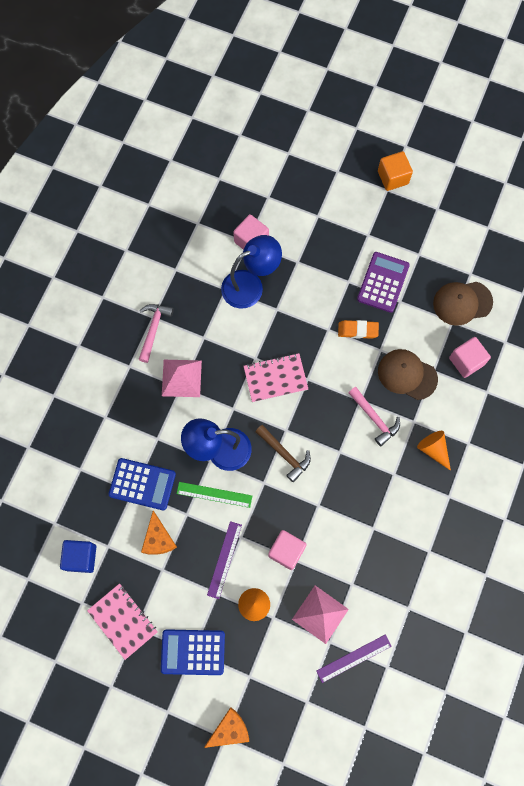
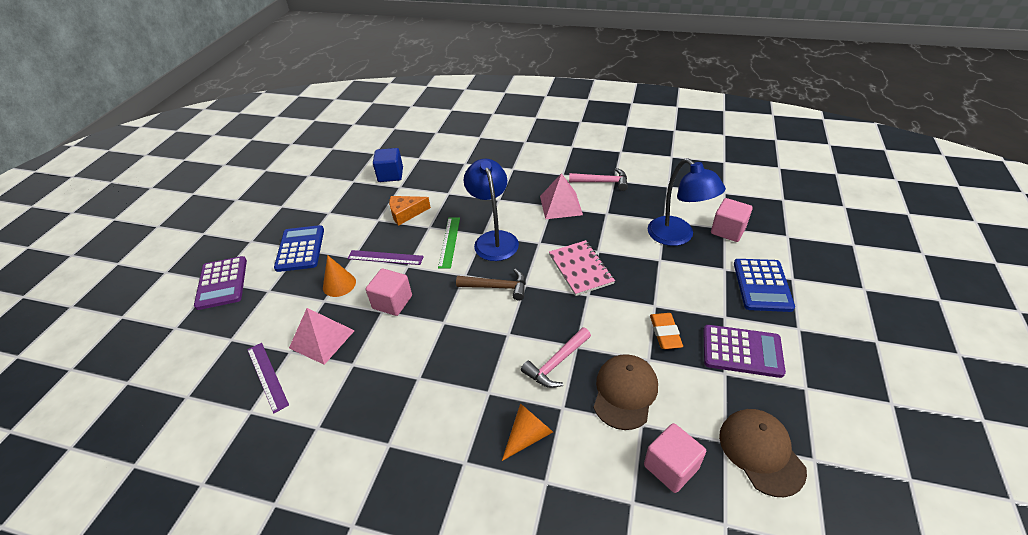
camera: 85 degrees right, 30 degrees down
(123, 621) = (335, 204): pink notebook -> none
(142, 484) = (455, 197): blue calculator -> blue calculator (762, 285)
(229, 729) = (222, 283): orange cheese -> purple calculator
(284, 454) = (497, 287): brown hammer -> brown hammer turned 120 degrees counterclockwise
(393, 177) = (900, 345): orange cube -> none

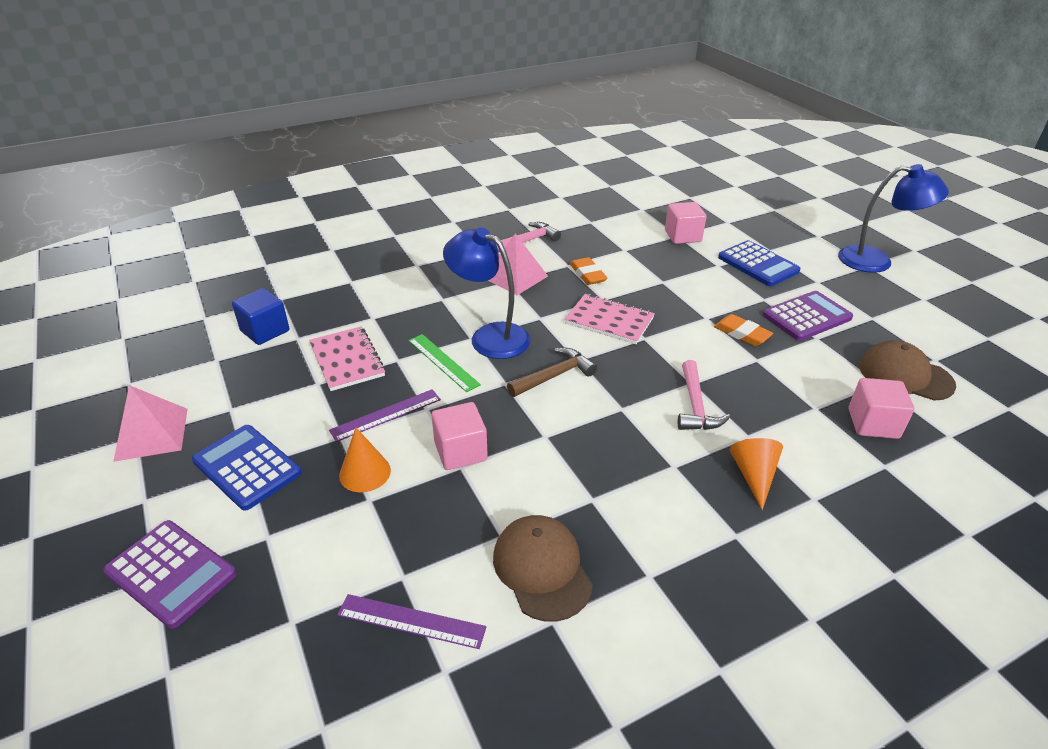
camera: 45 degrees left, 5 degrees down
(322, 339) = (426, 537): pink pyramid -> pink pyramid (151, 434)
(406, 213) = (347, 360): orange cheese -> pink notebook
(611, 227) = (588, 274): none -> orange eraser
(625, 392) = (774, 394): brown cap -> brown cap (542, 569)
(677, 236) = (652, 258): blue lamp -> blue lamp (876, 261)

